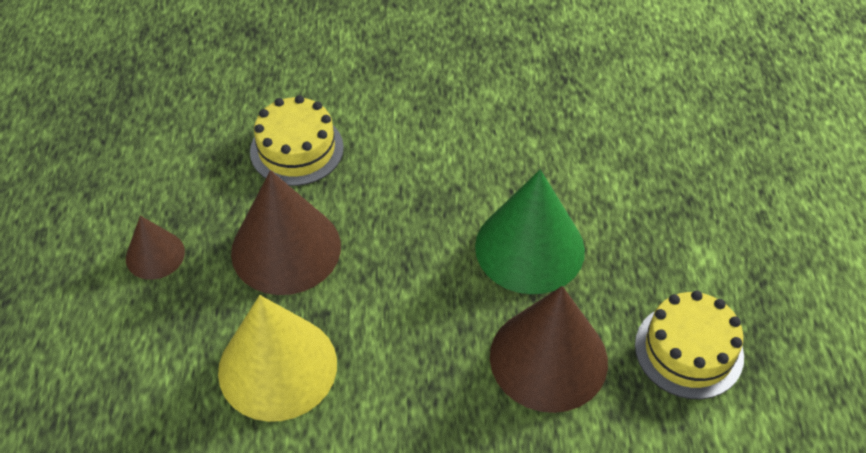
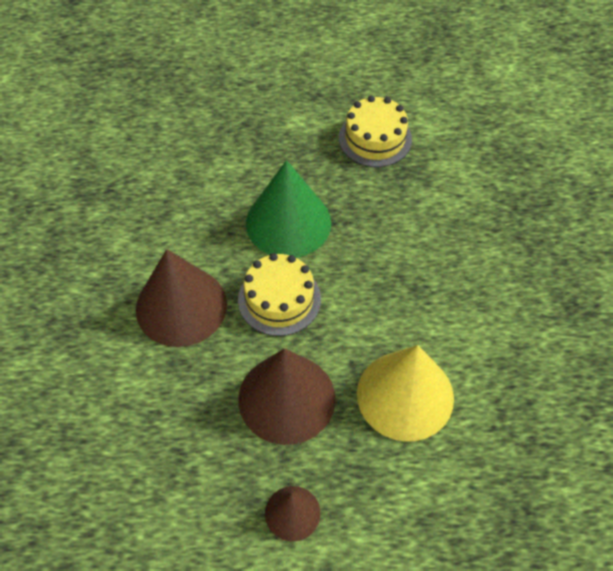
camera: 90 degrees left, 5 degrees up
(297, 149) = (170, 398): yellow cake -> yellow cake (279, 299)
(548, 358) = (386, 216): brown cone -> brown cone (181, 306)

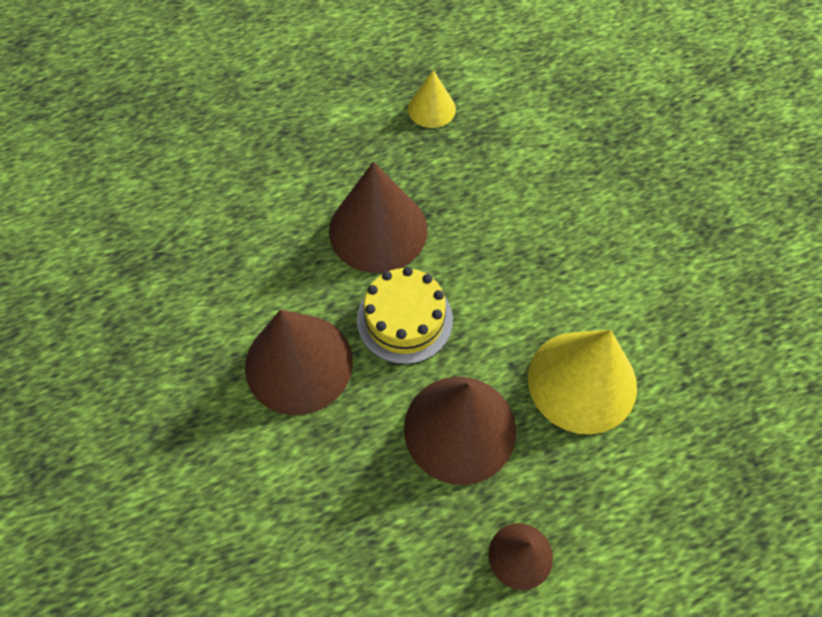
camera: 20 degrees left, 5 degrees up
(288, 222) = (378, 230): green cone -> brown cone
(375, 138) = (431, 109): yellow cake -> yellow cone

